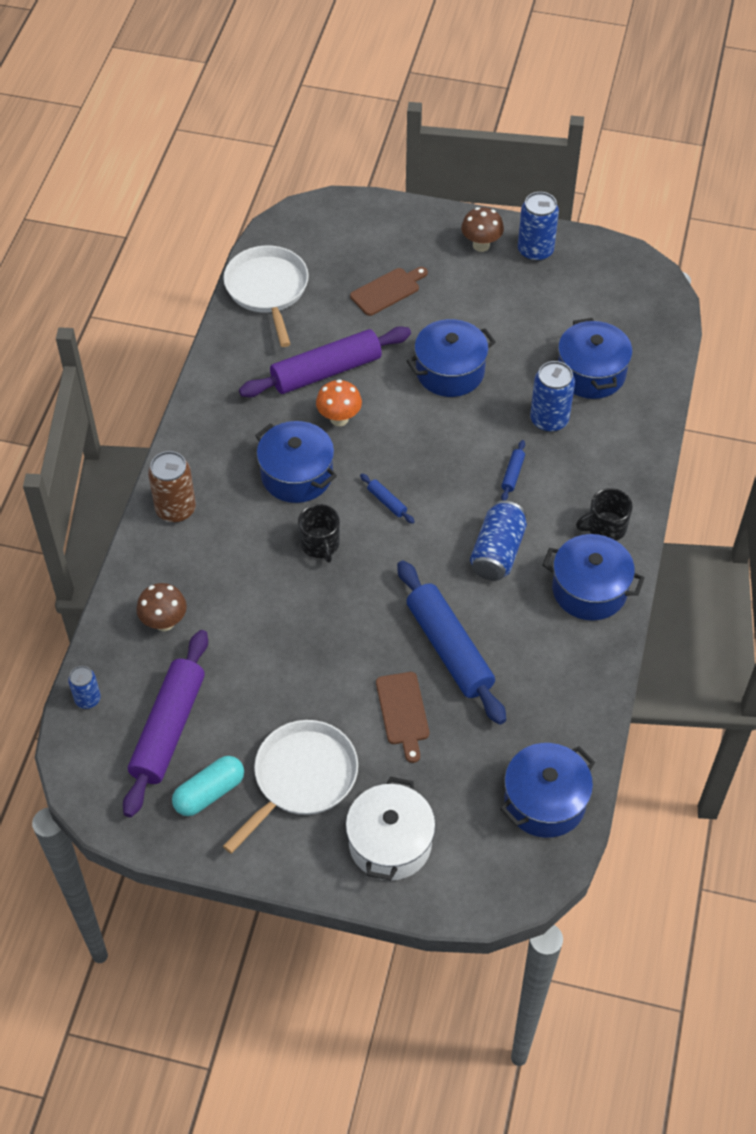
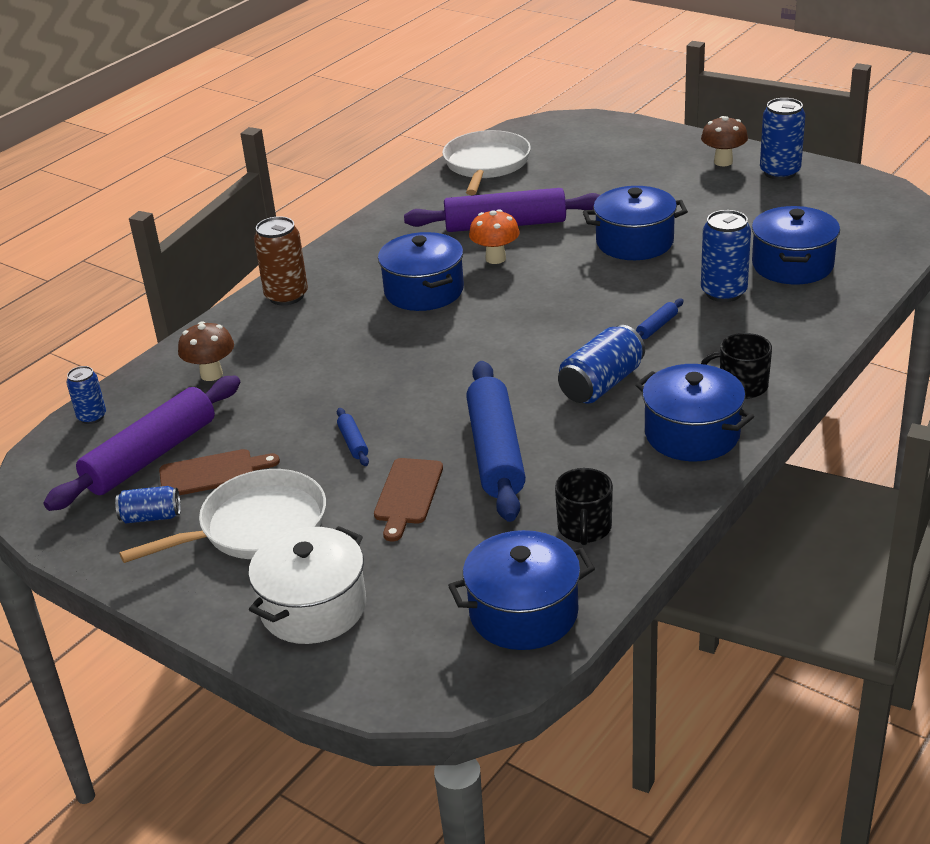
camera: 25 degrees right, 20 degrees down
(209, 792) = (151, 517): turquoise capsule -> blue can
(320, 544) = (412, 345): black mug -> black mug (584, 528)
(387, 290) = (605, 180): brown cutting board -> brown cutting board (212, 473)
(387, 502) = (504, 325): blue rolling pin -> blue rolling pin (353, 442)

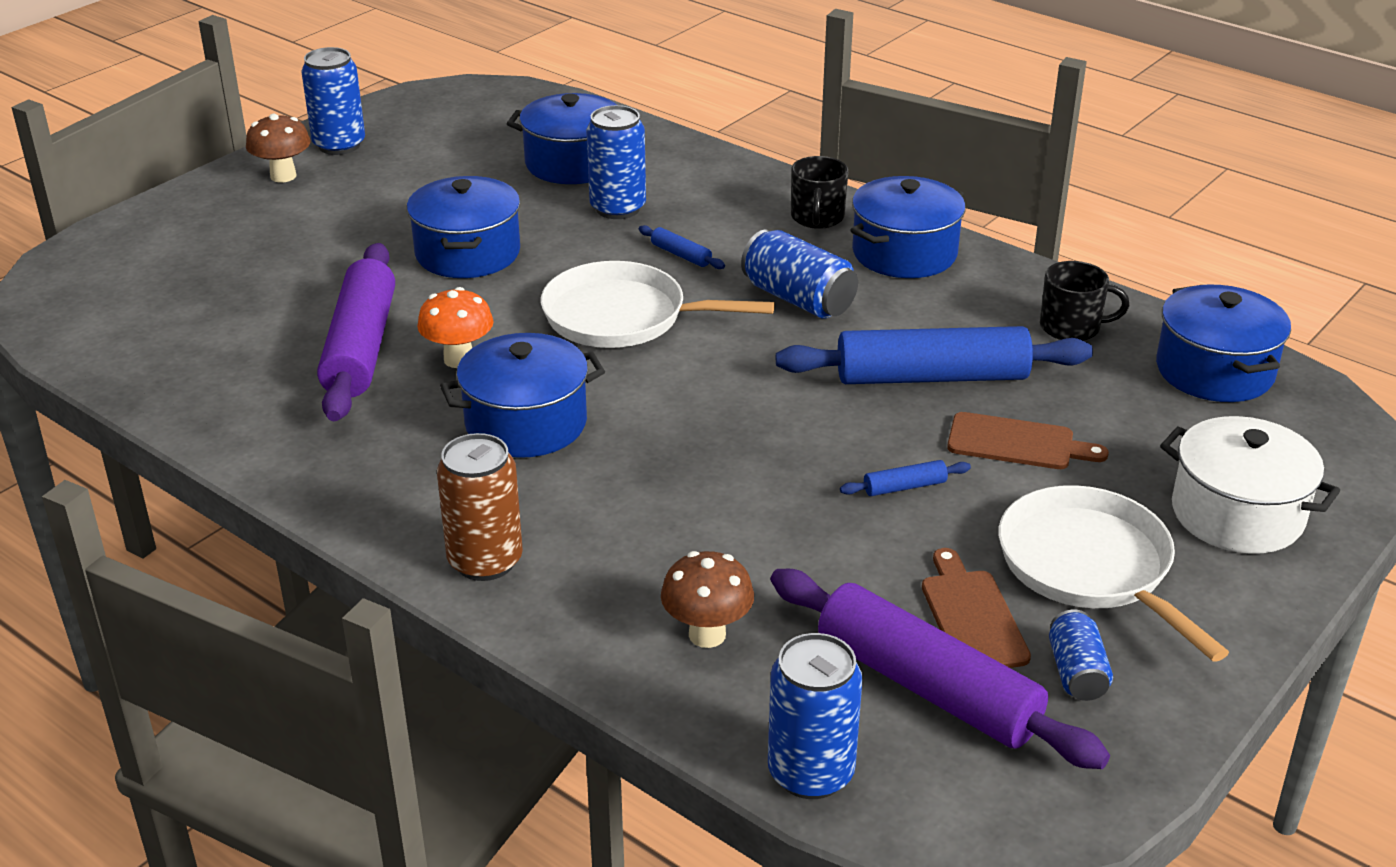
camera: 90 degrees left, 0 degrees up
(92, 417) = (810, 773): blue can -> blue can, size x1.66
(486, 165) = (147, 356): white pan -> white pan (623, 317)

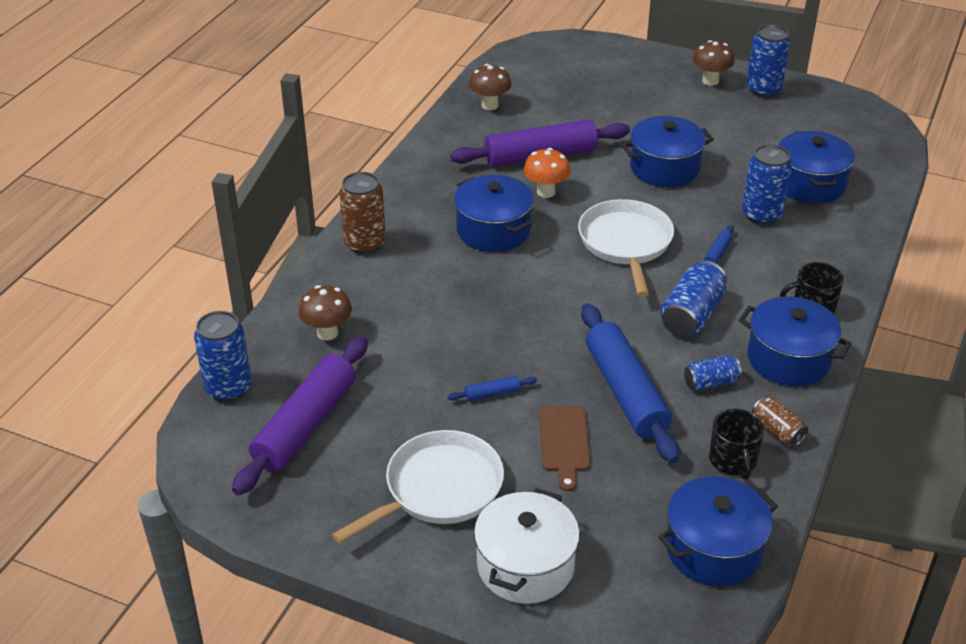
camera: 75 degrees right, 5 degrees up
(178, 370) = (490, 105): none -> brown mushroom
(904, 487) = (492, 394): blue rolling pin -> blue rolling pin turned 75 degrees counterclockwise
(971, 616) = (372, 437): brown cutting board -> none
(1027, 288) = (777, 431): none -> brown can
(1076, 672) = (333, 489): blue can -> blue can (710, 382)

